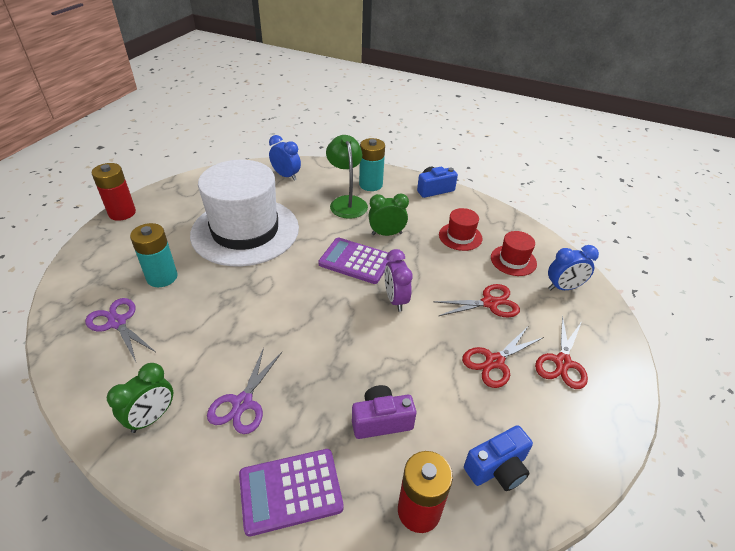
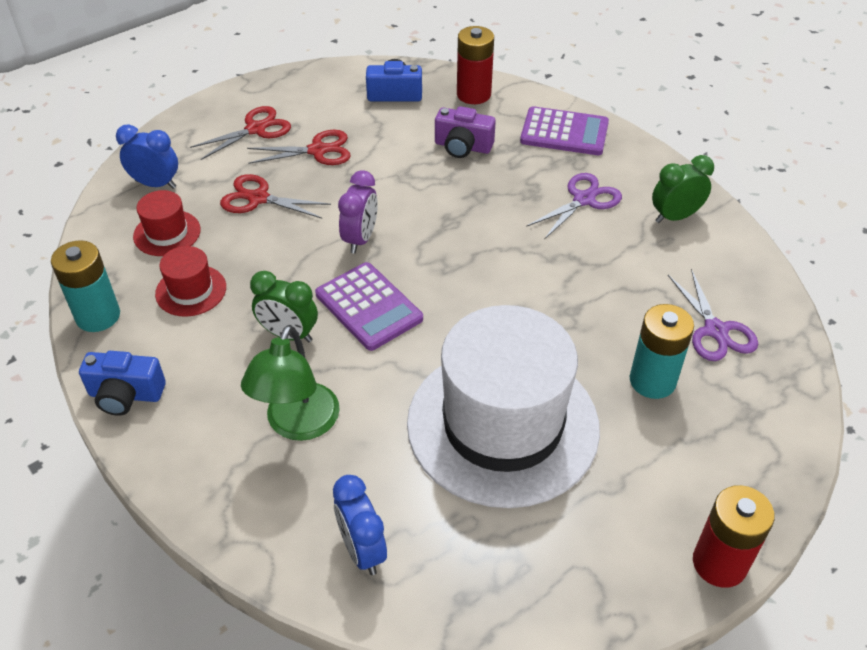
camera: 150 degrees left, 5 degrees up
(370, 185) = (221, 453): turquoise battery -> turquoise battery (98, 316)

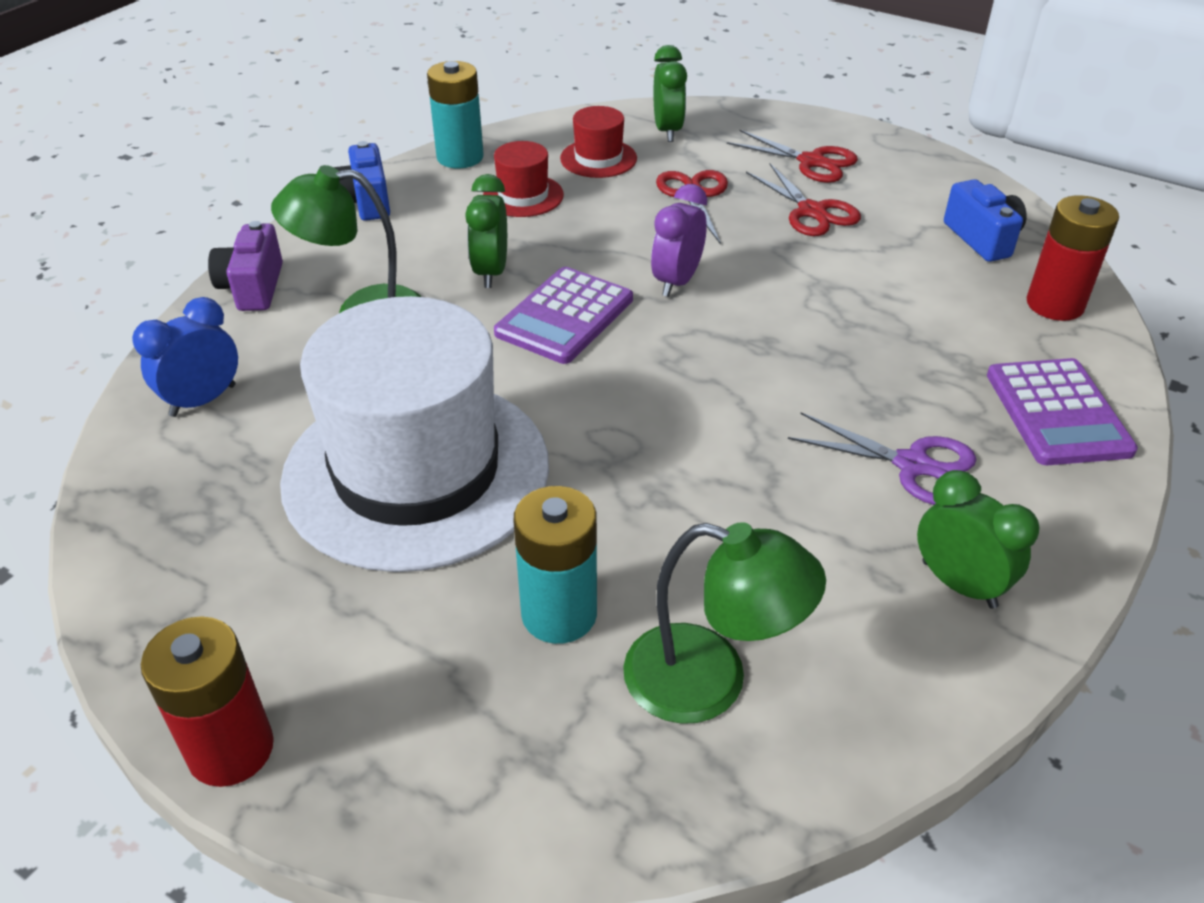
camera: 70 degrees right, 5 degrees down
(156, 184) = (667, 131): blue clock -> green clock
(360, 239) = (676, 282): purple clock -> purple clock turned 120 degrees clockwise
(463, 147) = (926, 321): purple camera -> purple camera (253, 287)
(715, 330) = (710, 681): purple scissors -> green lamp

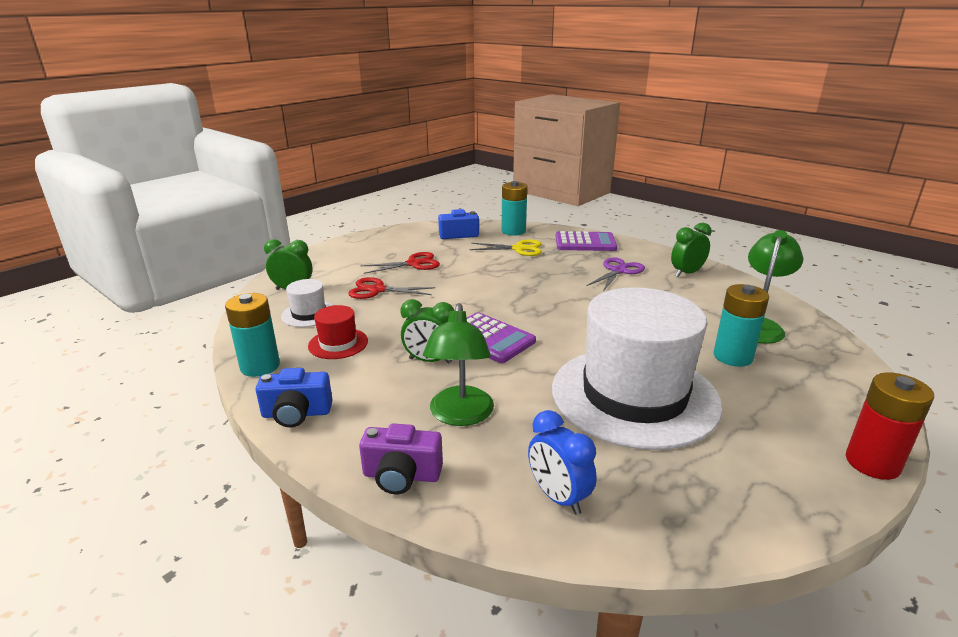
camera: 80 degrees left, 15 degrees down
(598, 158) = (309, 314): red hat -> white hat
(676, 282) = (465, 303): purple clock -> none
(811, 162) = (363, 257): red scissors -> none
(955, 319) = (519, 249): none -> yellow scissors
(1055, 304) = (513, 231): red battery -> turquoise battery

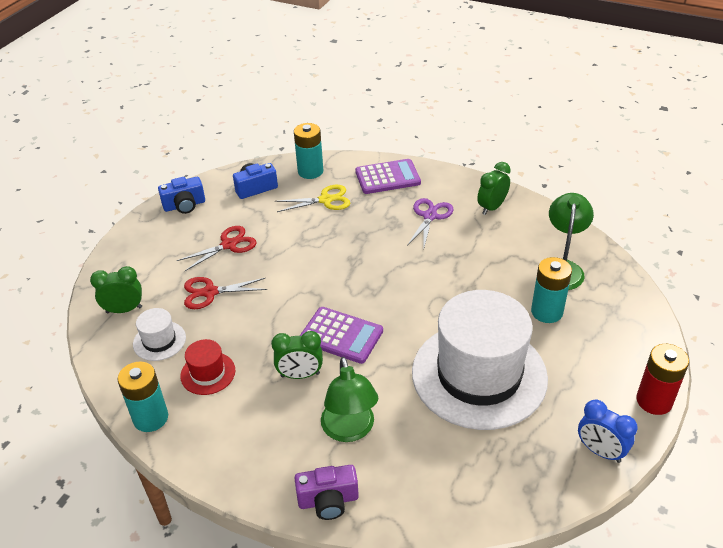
camera: 15 degrees left, 15 degrees up
(296, 414) = (214, 462): blue camera -> blue camera (184, 205)
(558, 497) = (448, 489): blue clock -> blue clock (600, 451)

